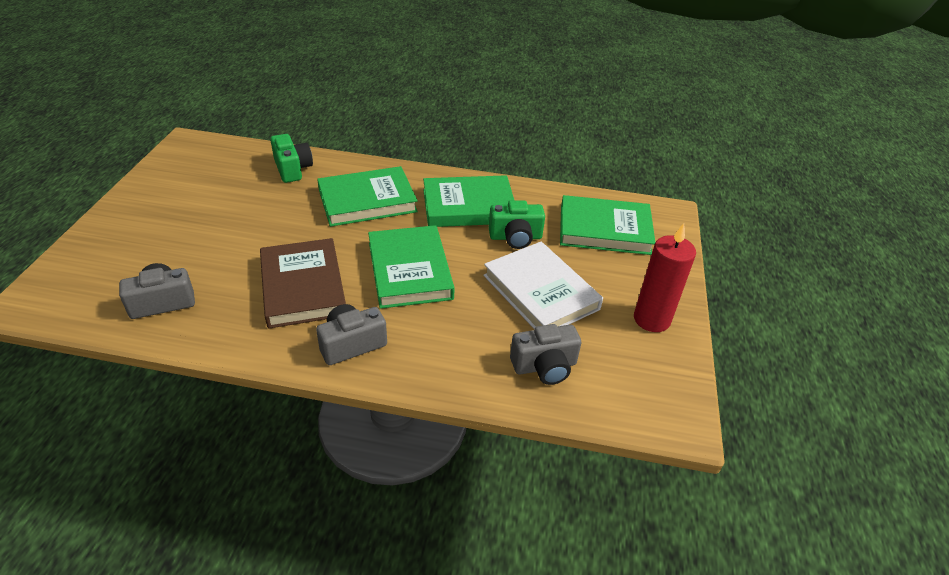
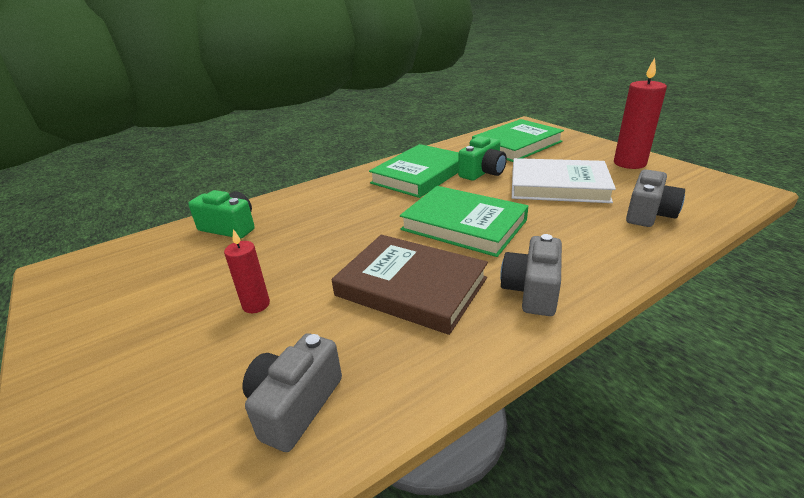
camera: 40 degrees left, 10 degrees down
(226, 235) = (256, 305): none -> red candle
(367, 201) = (342, 210): green book -> none

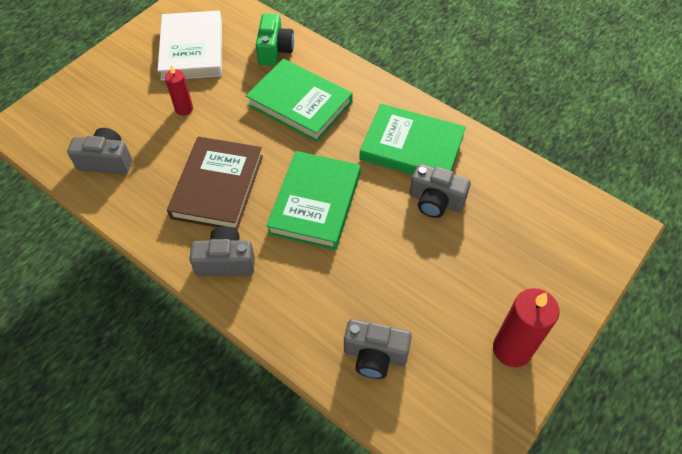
camera: 70 degrees right, 25 degrees up
(483, 172) = (435, 201): green camera -> grey camera
(516, 145) = (533, 225): green book -> green book (300, 104)
(558, 186) = (421, 274): white book -> white book (192, 49)

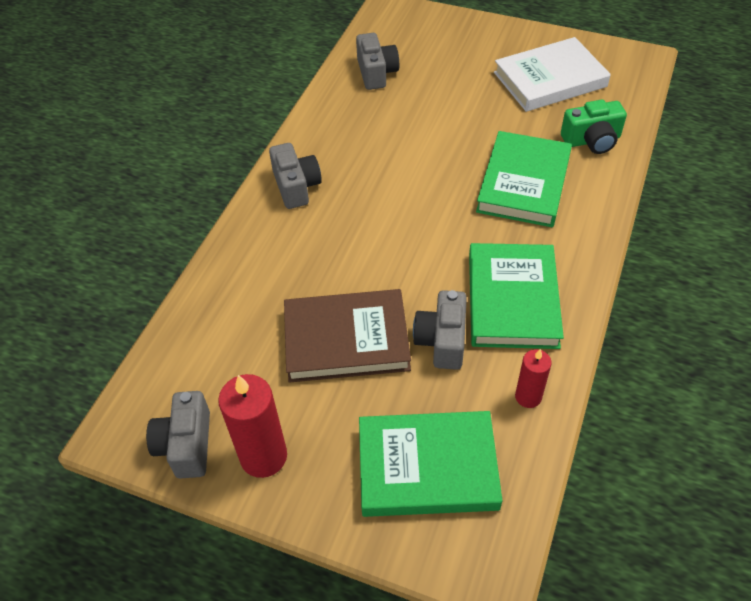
camera: 75 degrees right, 5 degrees down
(184, 109) = (466, 100): red candle -> red candle (528, 397)
(218, 186) = (381, 154): brown book -> brown book (346, 340)
(315, 203) = (392, 233): green book -> green book (427, 467)
(375, 355) = (225, 329): grey camera -> grey camera (186, 445)

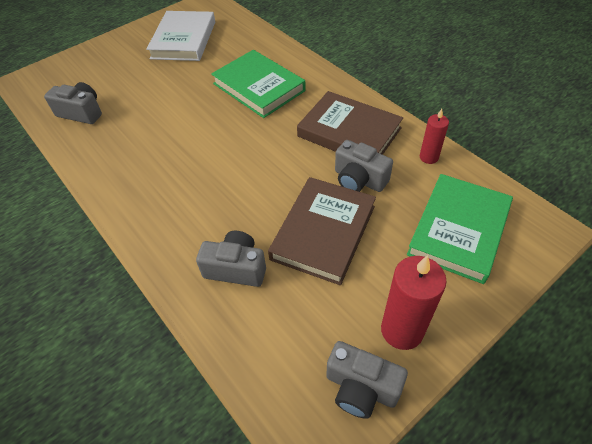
camera: 60 degrees left, 0 degrees up
(296, 186) = (147, 204): grey camera -> grey camera (236, 268)
(512, 300) = (349, 132): green book -> brown book
(592, 140) = (251, 46): green camera -> none

